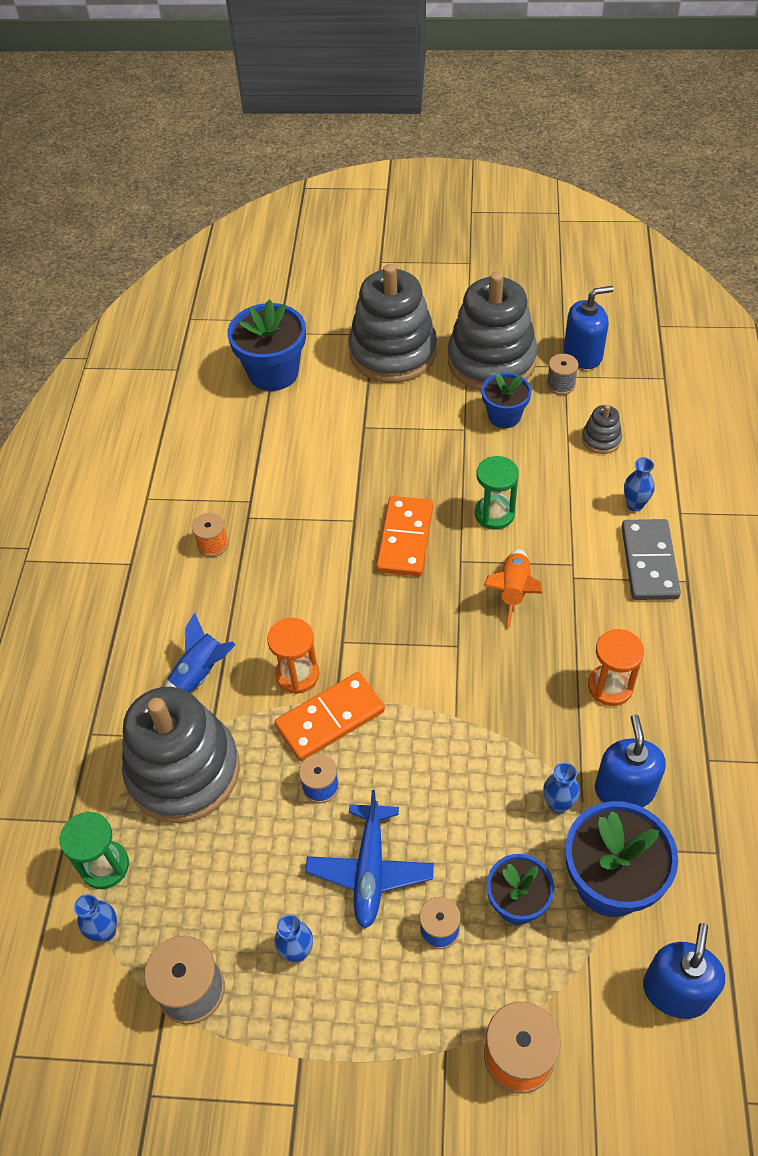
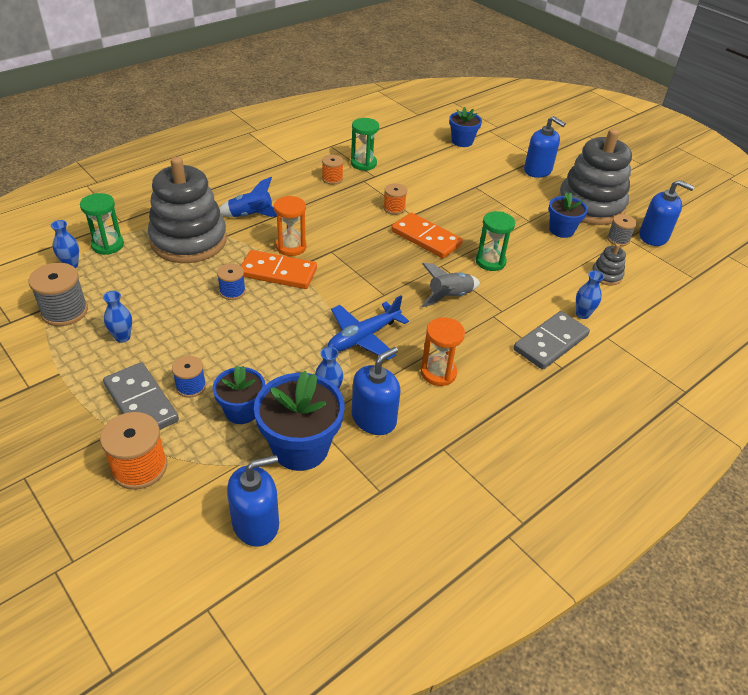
camera: 40 degrees right, 10 degrees down
(216, 493) = (363, 163): none -> green hourglass
(273, 373) = (462, 141): blue flower pot -> blue flower pot, size x0.61
(327, 528) = (394, 208): none -> orange spool
(370, 870) = (200, 338): blue plane -> blue plane (363, 337)
(393, 352) = (537, 170): grey stacking toy -> blue soap dispenser
(405, 539) = (426, 238): orange domino -> orange domino turned 75 degrees clockwise
(423, 996) = (141, 403): none -> grey domino
(513, 591) = (449, 297): orange rocket -> grey rocket

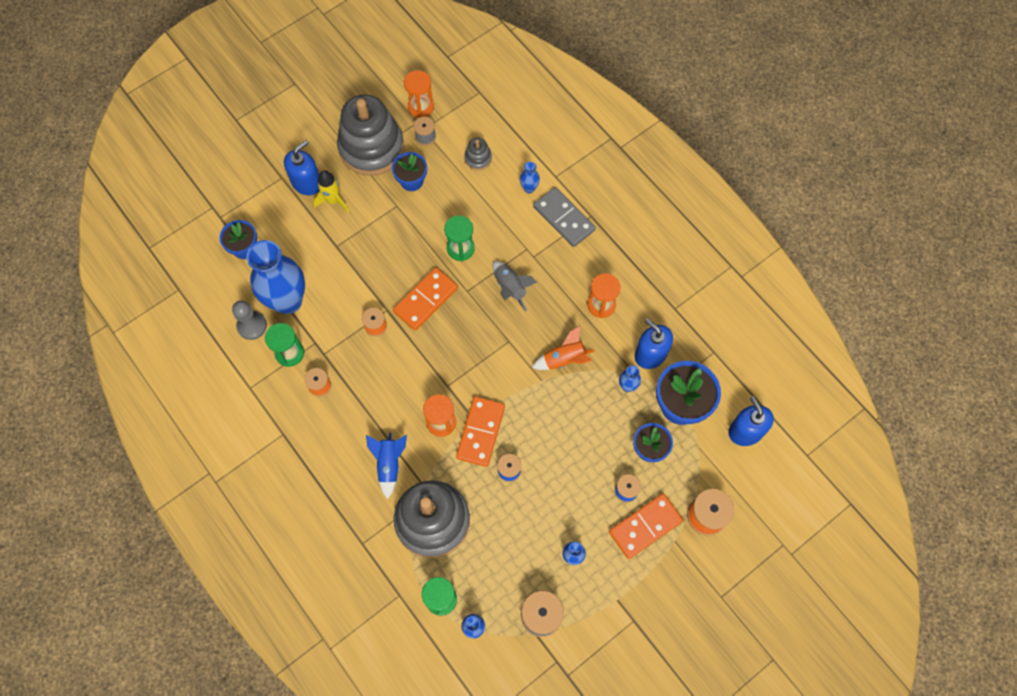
camera: 85 degrees left, 25 degrees up
(141, 403) = (645, 526): grey domino -> orange domino
(363, 337) = (564, 359): blue plane -> orange rocket
(388, 146) = (252, 326): none -> grey pawn
(414, 162) = (288, 301): none -> blue vase
(523, 184) = (333, 200): none -> yellow rocket
(653, 236) = (421, 107): blue soap dispenser -> orange hourglass

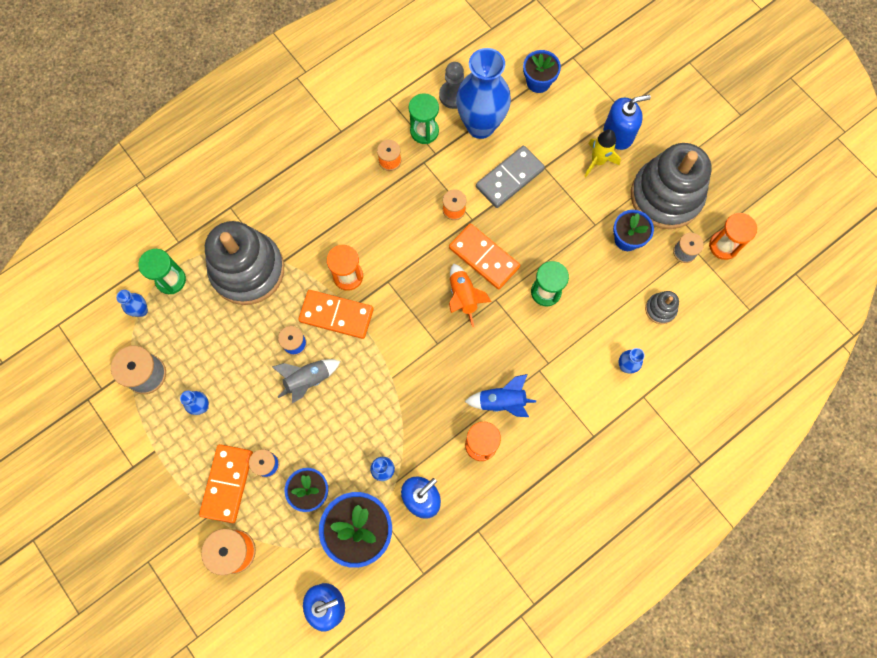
camera: 90 degrees right, 5 degrees up
(306, 182) = (618, 134): blue soap dispenser -> blue soap dispenser turned 60 degrees counterclockwise
(389, 464) = (306, 228): blue rocket -> blue rocket (501, 402)
(510, 288) = (500, 345): grey rocket -> grey rocket (308, 380)
(564, 218) = (588, 405): grey domino -> grey domino (510, 178)
(564, 359) = (415, 402): orange rocket -> orange rocket (463, 297)
(645, 526) = (227, 483): orange domino -> orange domino turned 45 degrees clockwise

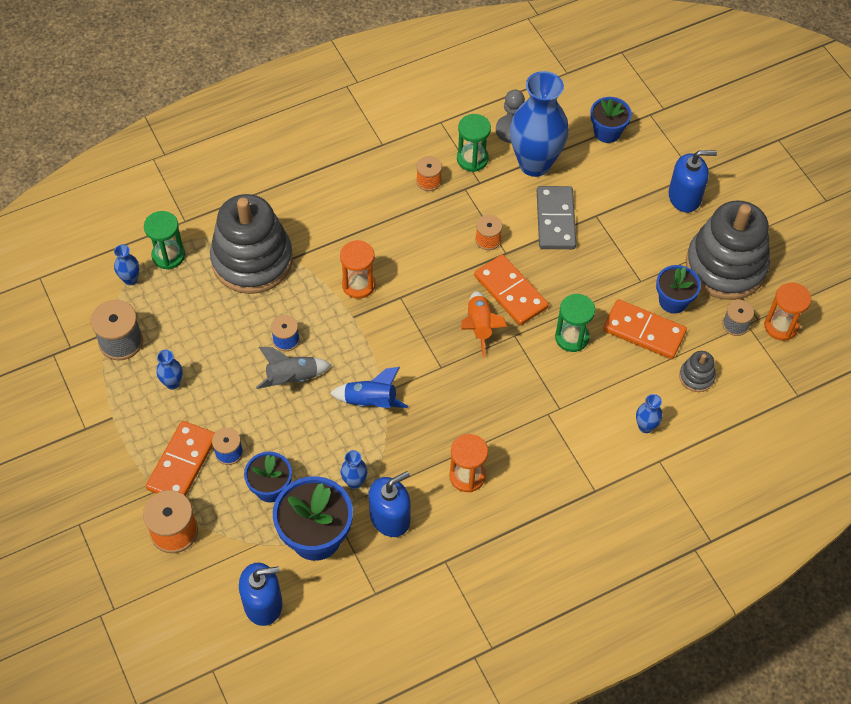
camera: 10 degrees right, 15 degrees down
(336, 315) = (337, 320): orange domino -> orange domino (644, 331)
(501, 402) = (499, 437): blue rocket -> blue rocket (370, 401)
(510, 178) = (555, 220): grey domino -> grey domino turned 60 degrees counterclockwise
(597, 161) = (656, 219): yellow rocket -> none

